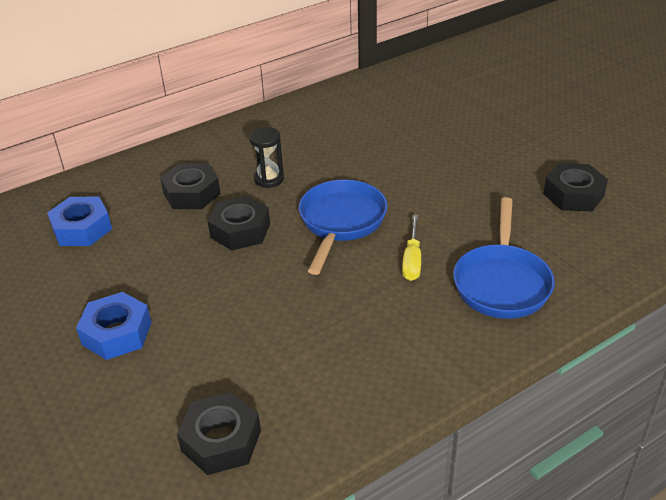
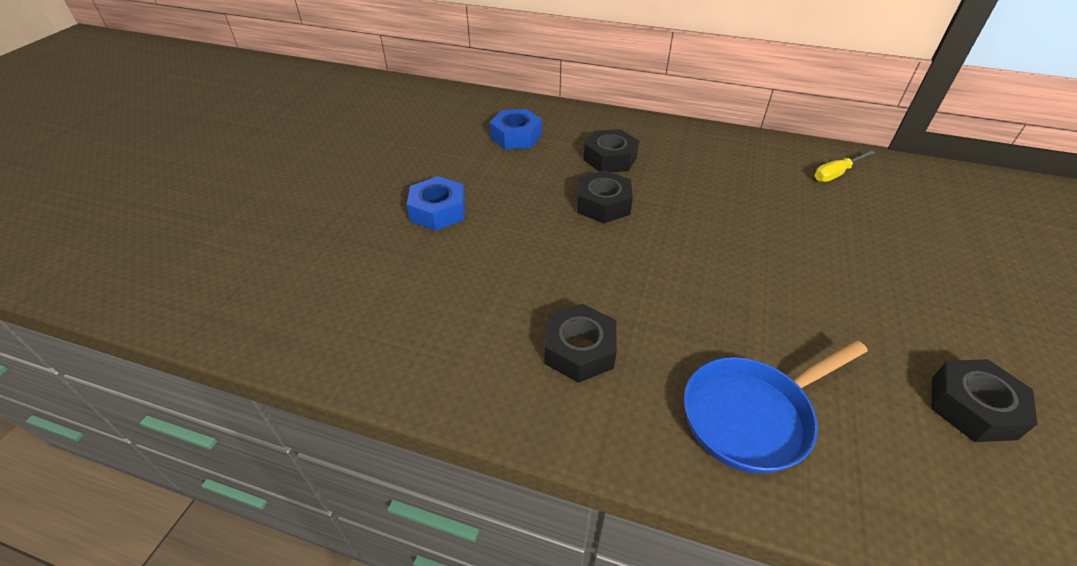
camera: 50 degrees right, 5 degrees up
(221, 441) = (382, 326): black nut -> black nut (579, 350)
(269, 179) = (677, 183): black hourglass -> none
(341, 222) = (684, 252): blue pan -> none
(412, 260) = (698, 326): yellow screwdriver -> yellow screwdriver (836, 174)

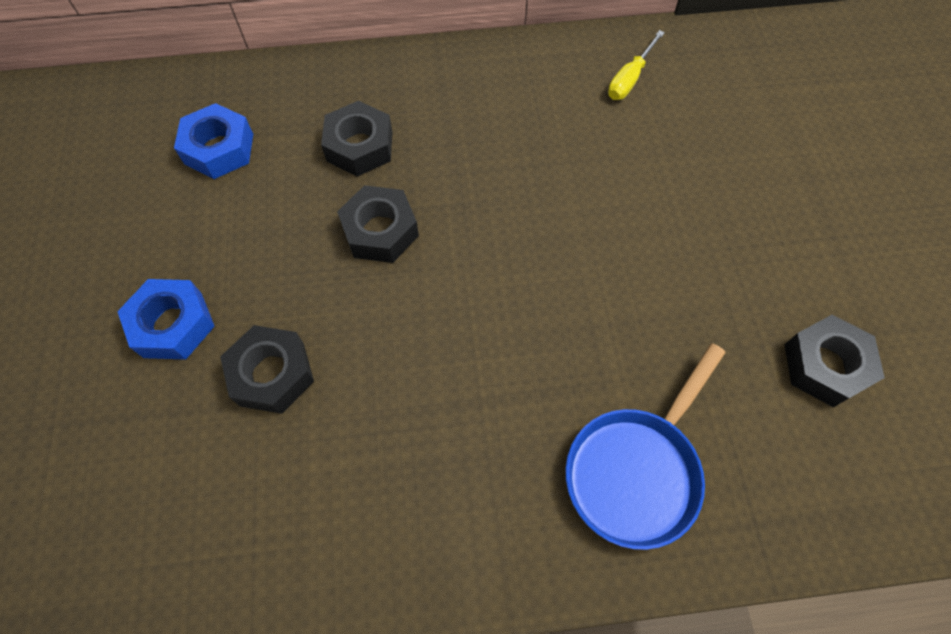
camera: 25 degrees left, 20 degrees up
(579, 350) = (435, 466): black nut -> black nut (272, 374)

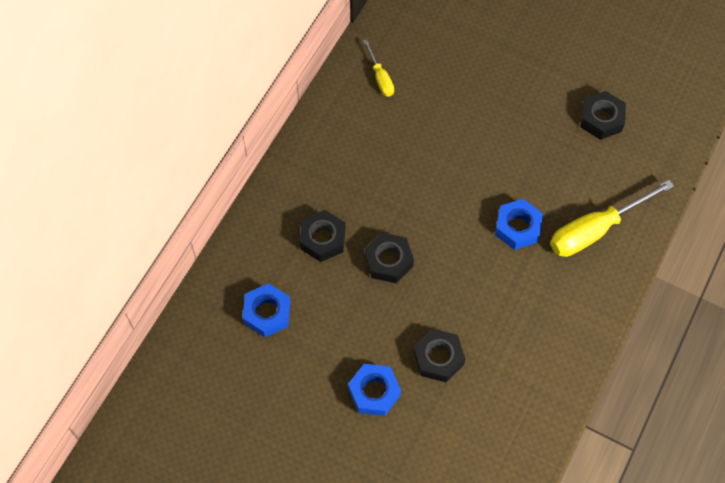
camera: 55 degrees left, 0 degrees up
(551, 356) = (517, 227): none -> blue nut
(636, 470) = (595, 230): blue pan -> yellow screwdriver

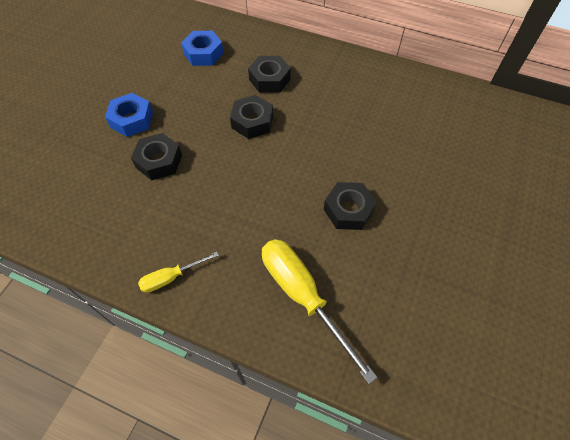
camera: 85 degrees right, 5 degrees down
(380, 78) = (438, 105): yellow screwdriver -> yellow screwdriver (171, 277)
(517, 227) = (296, 219): blue nut -> none
(601, 119) = (450, 302): black nut -> black nut (348, 210)

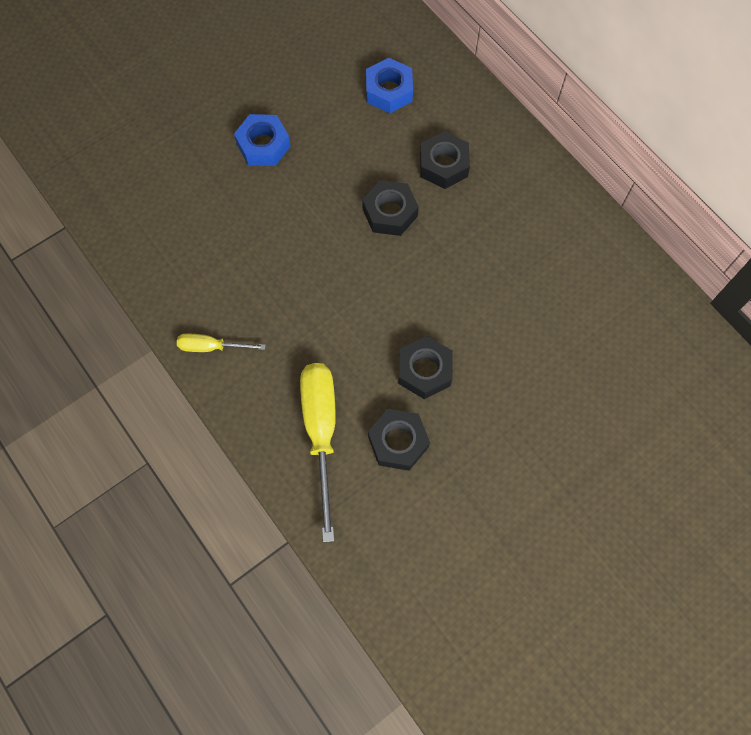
camera: 30 degrees right, 10 degrees up
(159, 161) = (265, 212): black nut -> black nut (398, 442)

